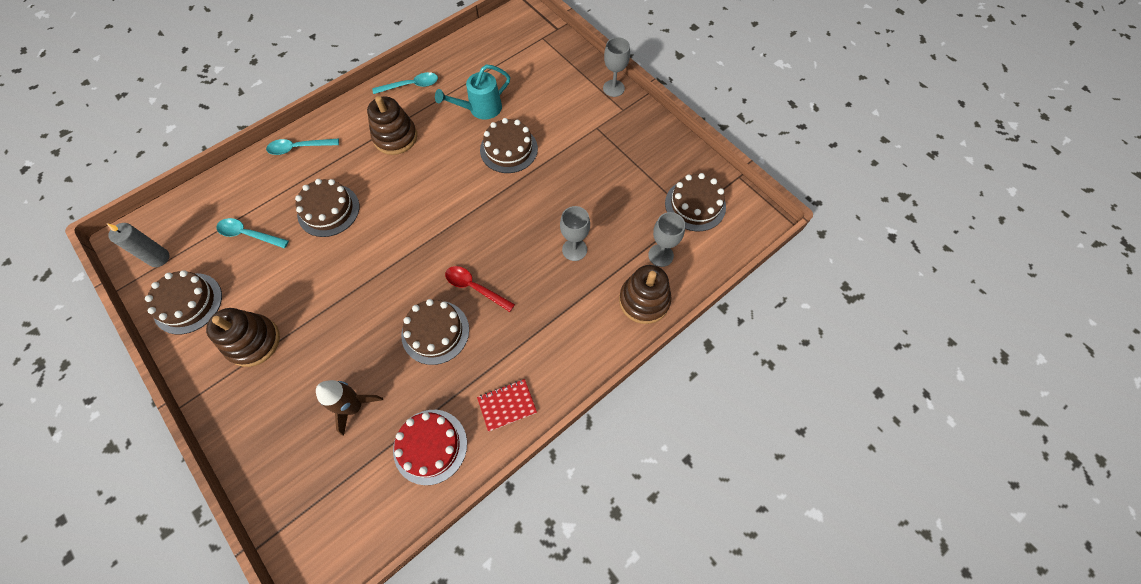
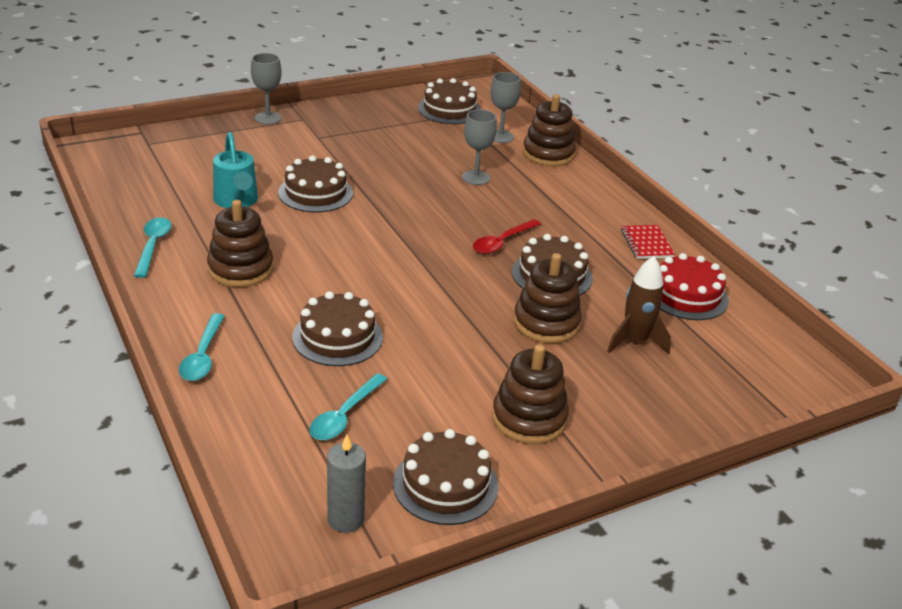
camera: 80 degrees left, 30 degrees down
(367, 337) = (546, 323): none -> brown stacking toy

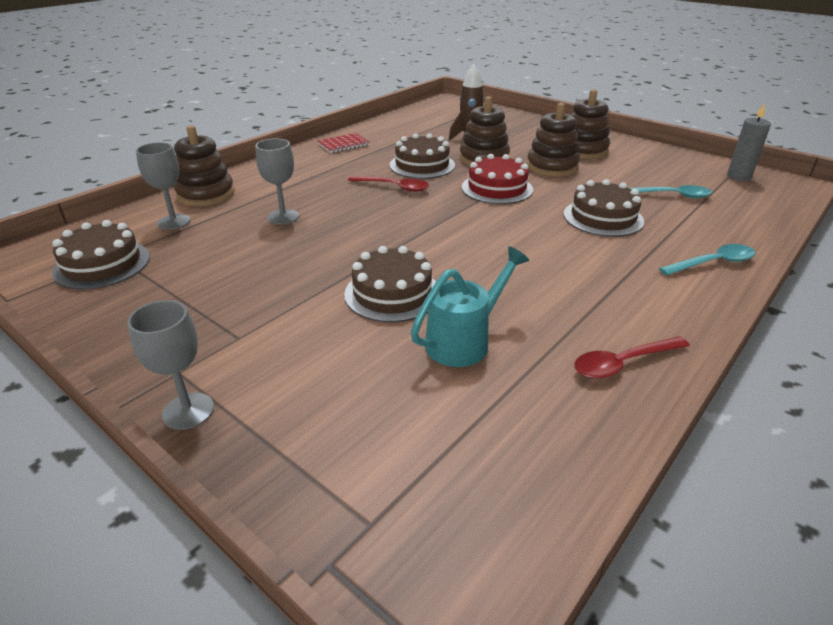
camera: 110 degrees left, 0 degrees up
(153, 246) = (622, 363): turquoise spoon -> red spoon
(241, 269) = (583, 288): brown stacking toy -> brown stacking toy (552, 167)
(445, 484) = (668, 160): brown cake -> none
(686, 295) = (399, 130): red cake -> red cake (497, 188)

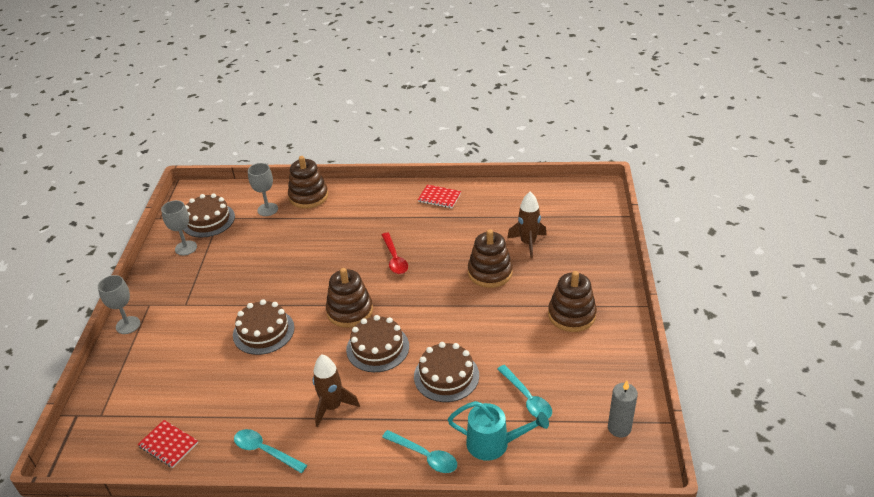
camera: 55 degrees right, 5 degrees up
(283, 217) = (310, 241): grey goblet -> grey goblet (186, 248)
(422, 165) = (444, 250): brown cake -> brown cake (377, 348)
(465, 341) = (240, 381): turquoise watering can -> turquoise watering can (494, 444)
(497, 188) = (442, 304): red cake -> none
(531, 455) = (168, 445): none -> red notebook
(552, 167) = (514, 313): brown stacking toy -> brown stacking toy (350, 311)
(586, 290) = (332, 407): none -> brown rocket
(622, 363) = (265, 451): red spoon -> turquoise spoon

